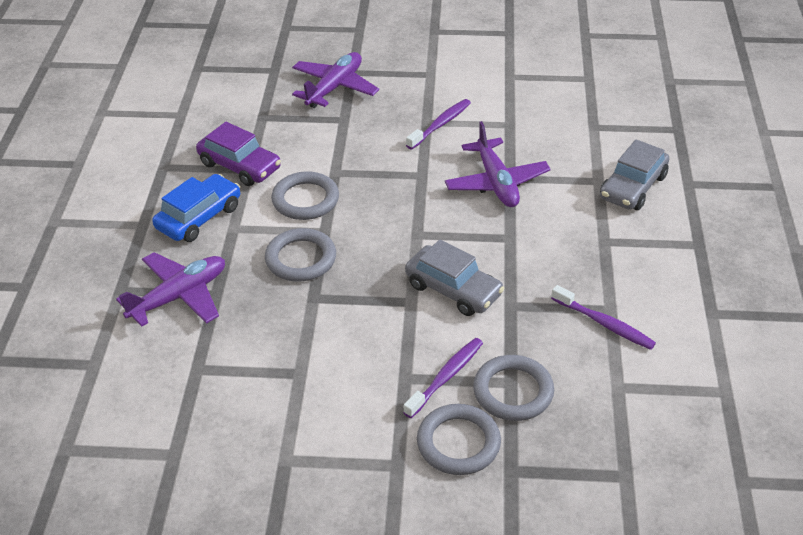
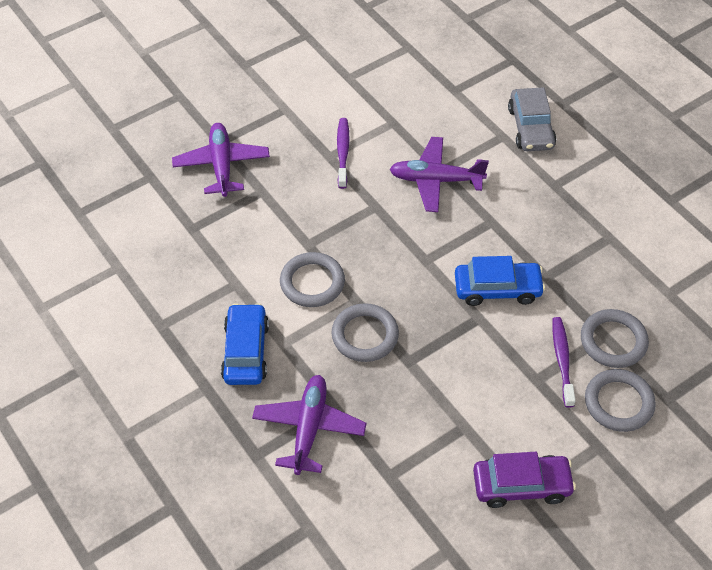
camera: 40 degrees left, 10 degrees up
(240, 166) = (225, 285): purple car -> purple car (521, 485)
(453, 289) = (497, 289): grey car -> blue car
(496, 182) = (436, 180): purple plane -> purple plane turned 150 degrees clockwise
(604, 324) = (617, 251): purple toothbrush -> none

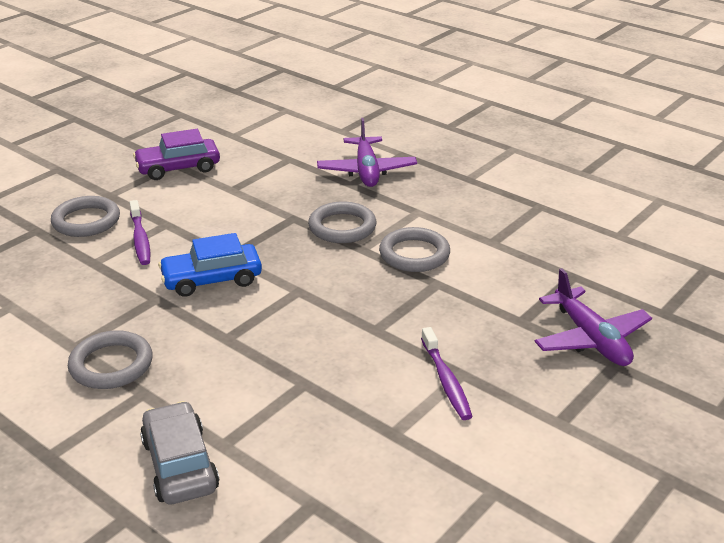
camera: 165 degrees right, 20 degrees down
(245, 351) = (449, 202): blue car -> none
(436, 180) = (308, 370): purple plane -> none
(613, 341) = (85, 259): grey ring -> grey ring (111, 364)

